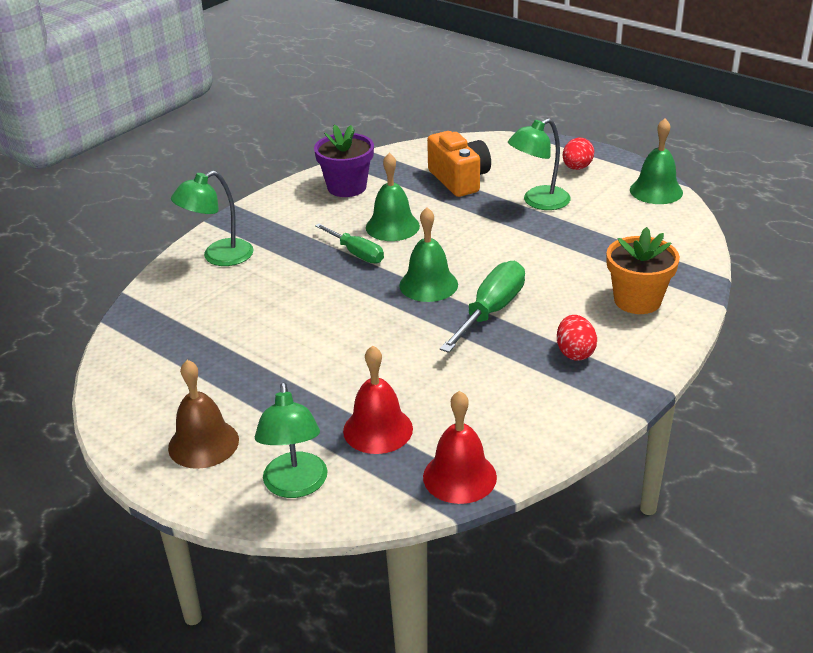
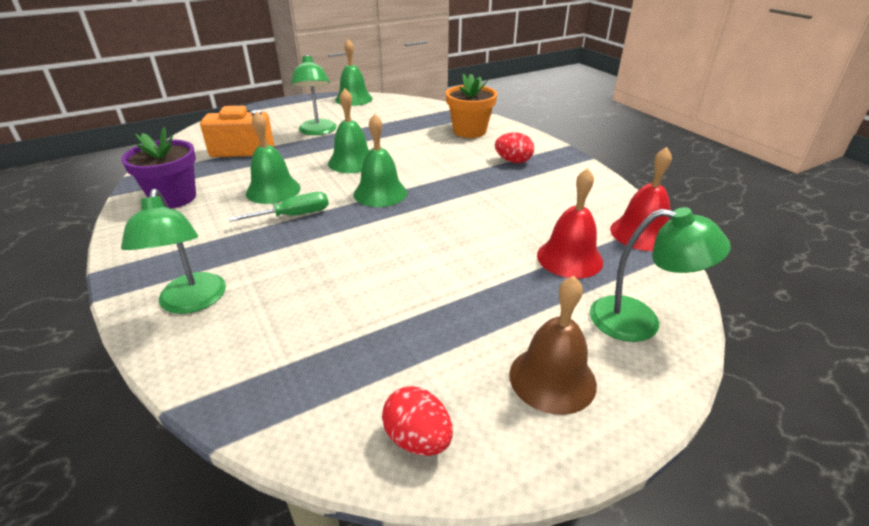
camera: 70 degrees left, 0 degrees up
(482, 247) = (352, 162): none -> green bell
(491, 311) = (440, 177): green screwdriver -> none
(577, 168) = (292, 111): red egg -> red egg (418, 439)

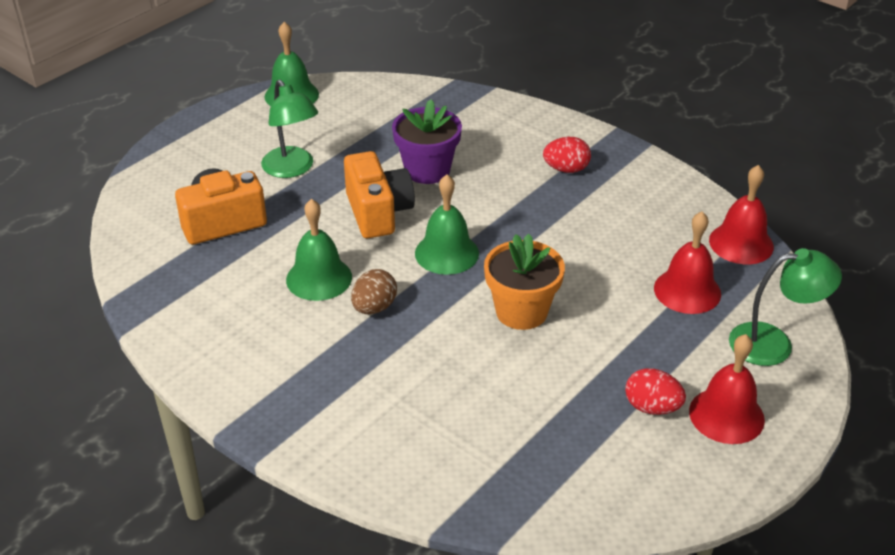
camera: 20 degrees left, 5 degrees up
(174, 198) = (208, 318): purple flower pot -> purple flower pot (427, 170)
(191, 302) = (360, 435): green lamp -> none
(294, 215) = (374, 307): green screwdriver -> brown egg
(352, 162) = (378, 212): green bell -> orange camera
(418, 439) = (651, 492): red egg -> red egg (652, 407)
(469, 131) = (486, 128): orange flower pot -> orange flower pot (521, 311)
(552, 378) = (726, 415): brown bell -> red bell

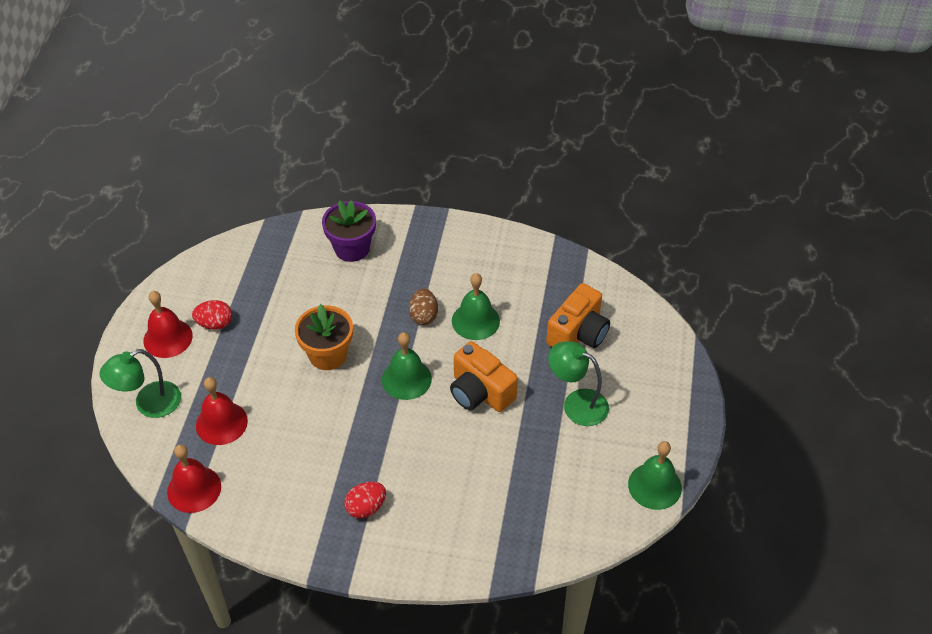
camera: 150 degrees right, 10 degrees up
(427, 170) = (475, 452): purple flower pot -> purple flower pot (352, 248)

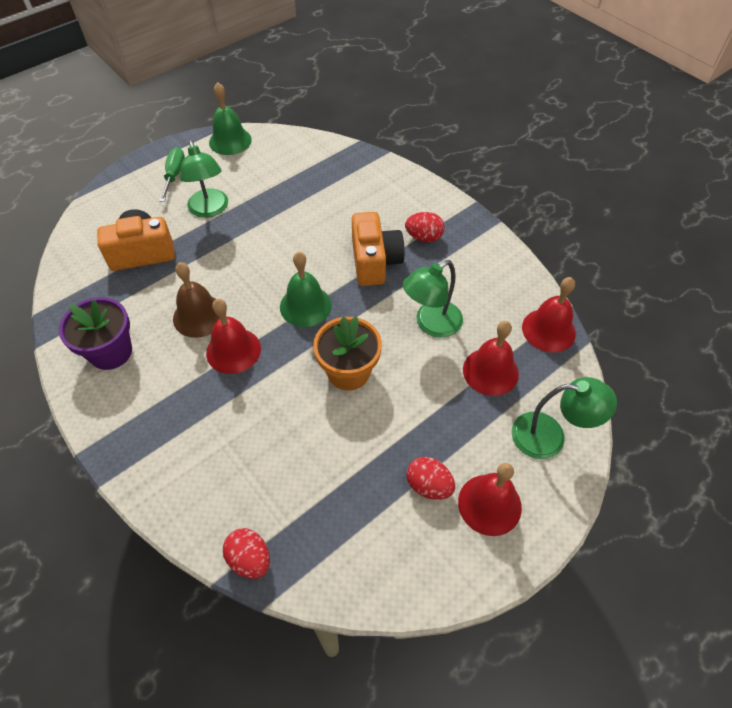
camera: 140 degrees left, 5 degrees up
(292, 229) = (250, 559): none -> red egg
(295, 430) = (431, 324): none -> green lamp
(352, 248) = (217, 477): purple flower pot -> purple flower pot (111, 352)
(423, 316) = (233, 350): brown egg -> red bell
(475, 321) = (199, 316): green bell -> brown bell
(480, 392) = (263, 259): orange camera -> orange camera (375, 262)
(651, 413) = (174, 175): none -> green screwdriver

